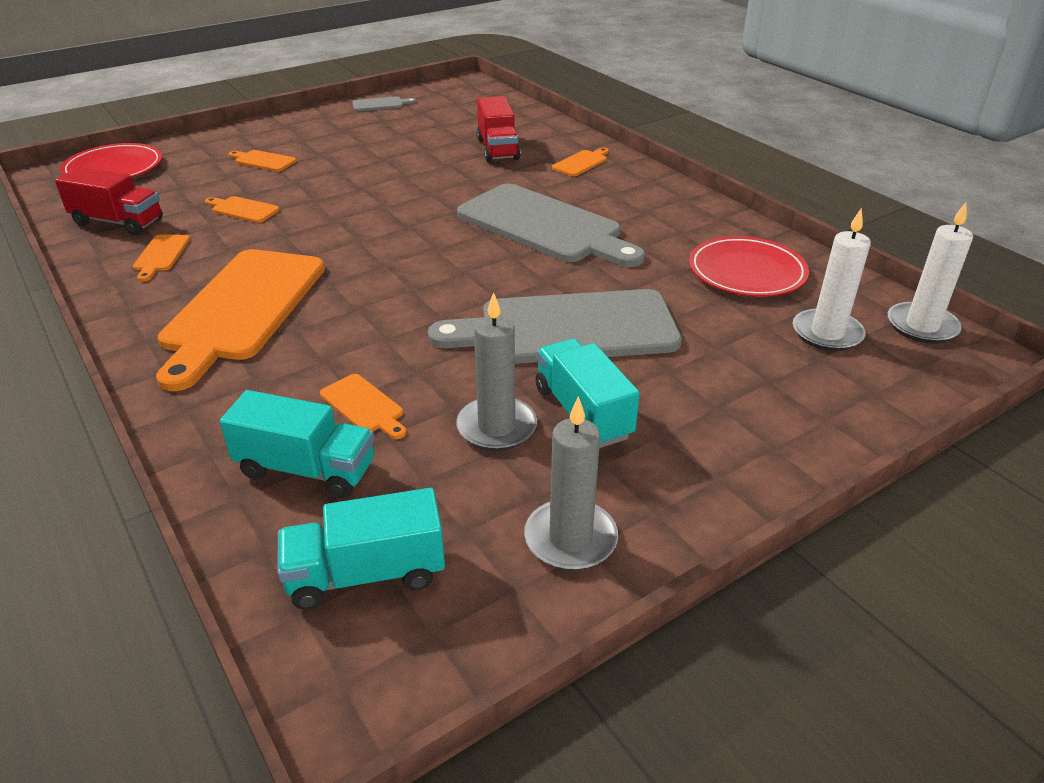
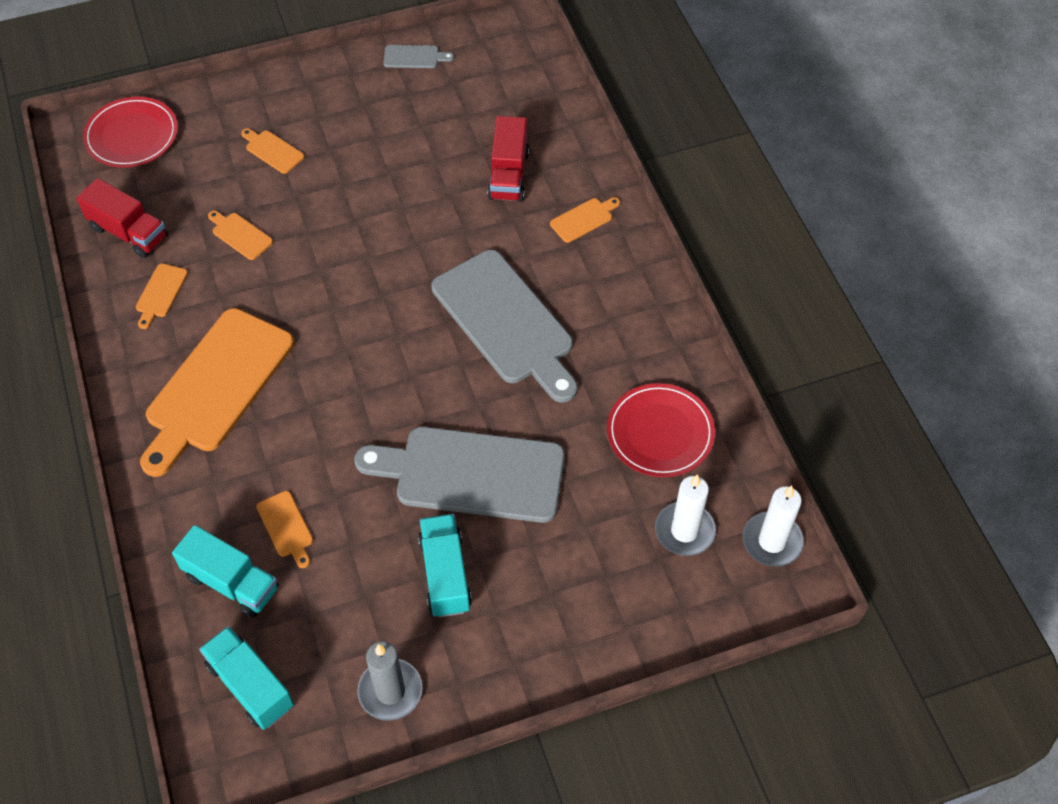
camera: 15 degrees right, 20 degrees up
(366, 574) = (250, 685): turquoise truck -> turquoise truck turned 45 degrees clockwise
(496, 427) = (376, 573): grey candle -> none

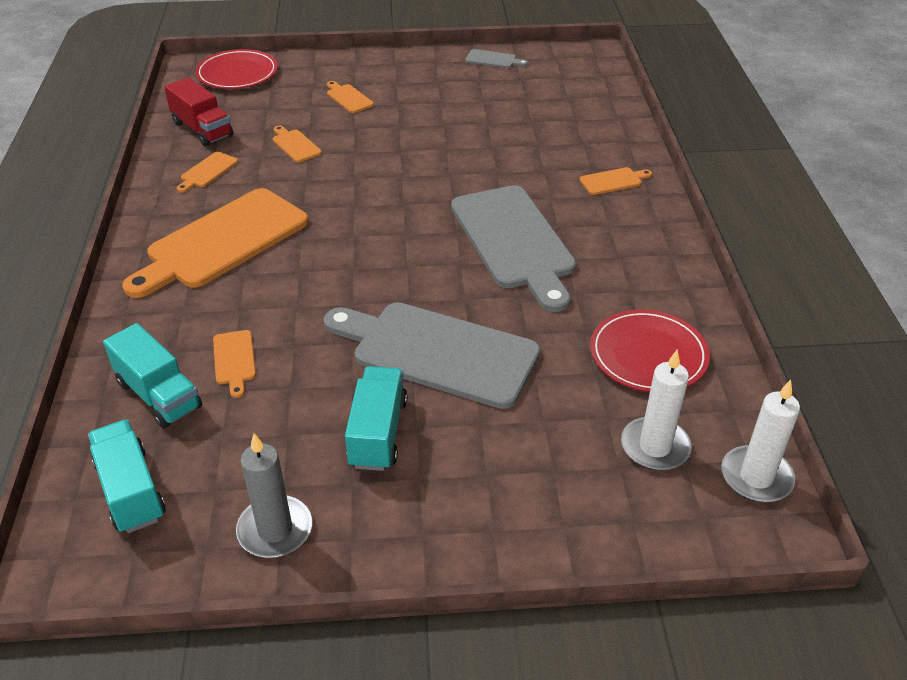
camera: 15 degrees right, 15 degrees down
(508, 175) = (551, 142): red truck -> none

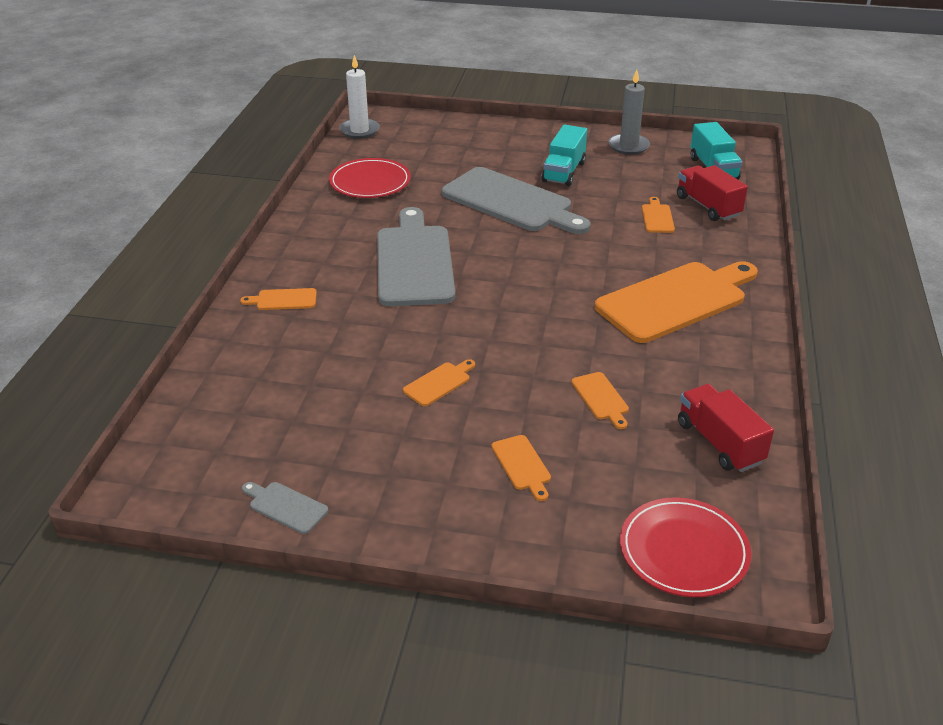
camera: 165 degrees left, 5 degrees down
(159, 395) = (708, 206): turquoise truck -> red truck
(207, 171) = (702, 379): orange cutting board -> orange cutting board (439, 383)
(655, 447) = (403, 146): white candle -> none

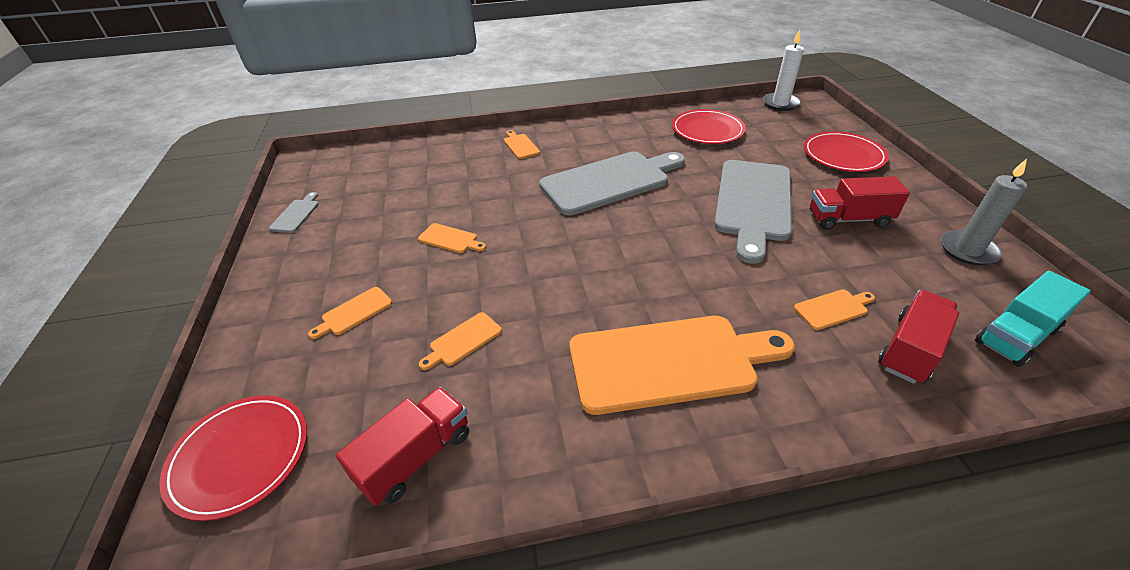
camera: 70 degrees right, 5 degrees up
(476, 139) = (843, 155): none -> red plate
(564, 172) = (848, 219): turquoise truck -> red truck
(676, 300) = (669, 362): orange cutting board -> orange cutting board turned 45 degrees counterclockwise

